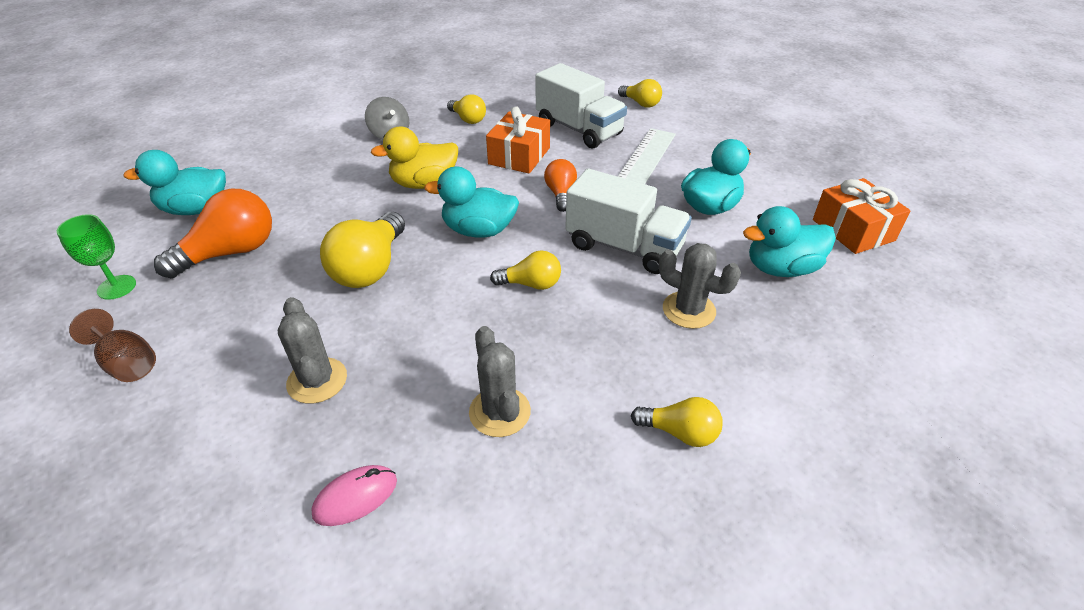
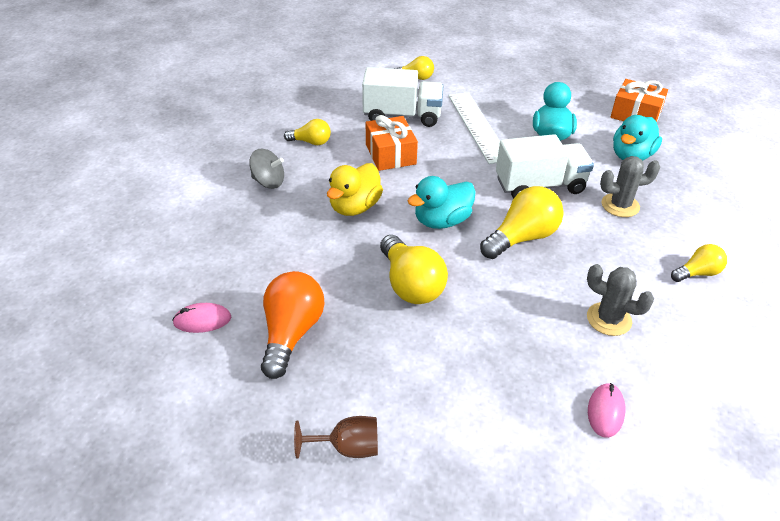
camera: 40 degrees left, 0 degrees up
(116, 287) = (242, 411): green goblet -> none
(195, 209) = (202, 320): turquoise duck -> pink mouse
(317, 380) = (489, 371): grey cactus -> none
(531, 284) = (522, 238): yellow light bulb -> yellow light bulb, size x1.73
(560, 194) = (456, 169): orange light bulb -> none

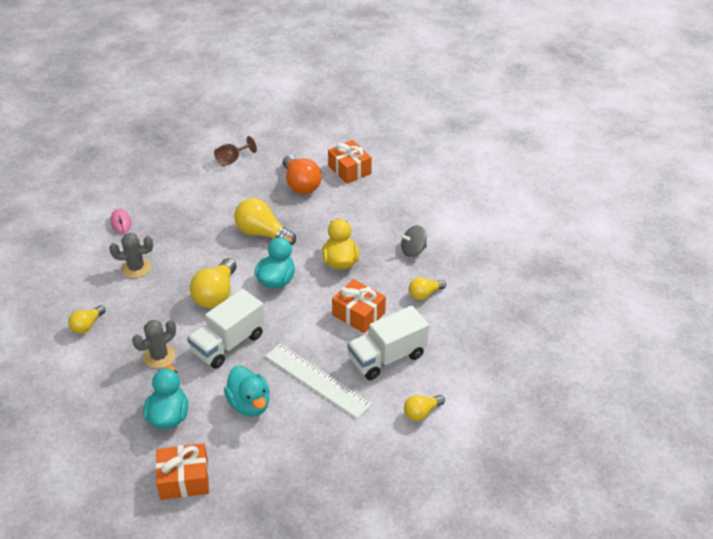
camera: 145 degrees right, 0 degrees up
(202, 320) = (349, 170): pink mouse -> orange gift

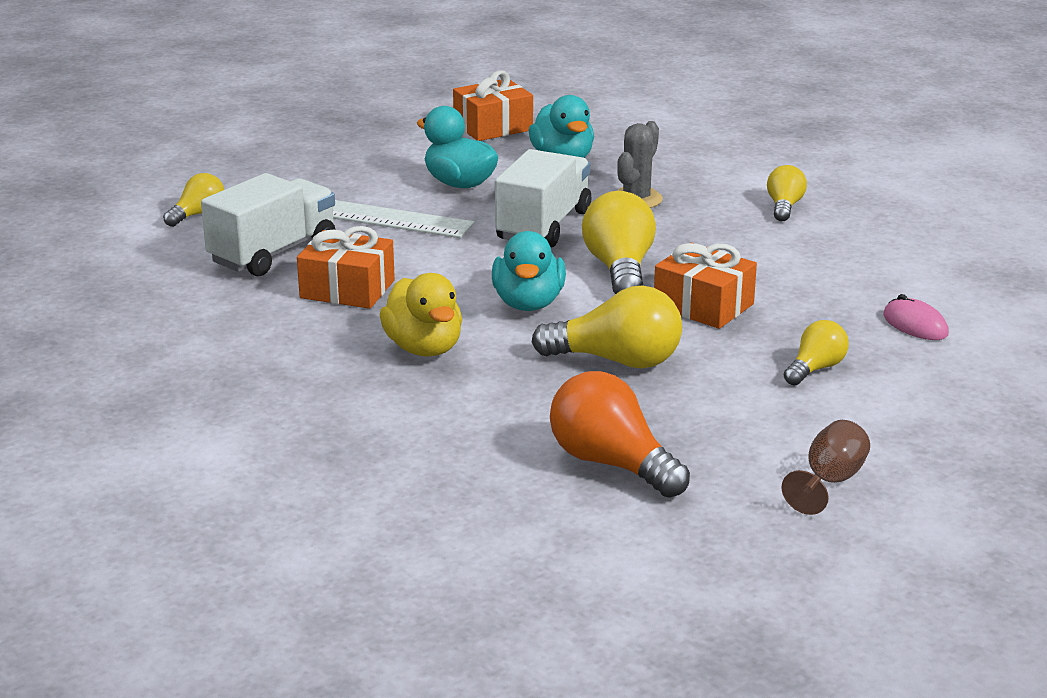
camera: 160 degrees right, 15 degrees down
(136, 268) = (798, 274): grey cactus -> none
(349, 170) = (513, 521): orange gift -> orange gift (703, 305)
(413, 250) = (279, 392): grey spinning top -> none
(425, 294) = (232, 333): yellow light bulb -> yellow light bulb (815, 369)

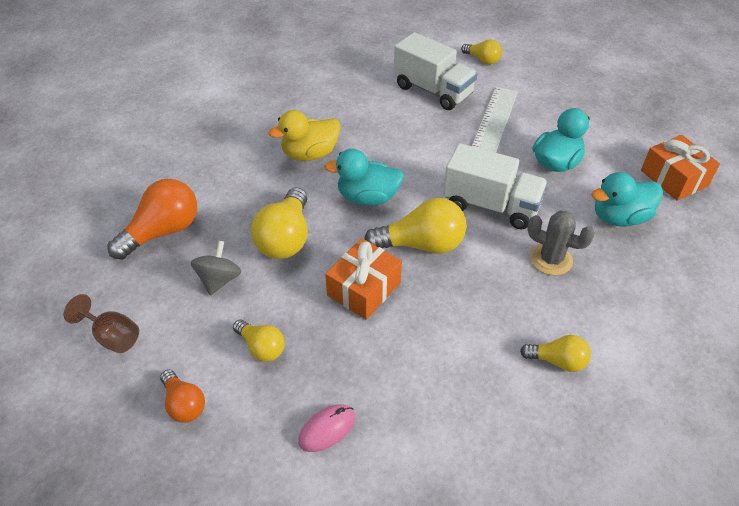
camera: 90 degrees right, 20 degrees up
(347, 289) = (386, 121): orange gift -> none
(706, 407) = (219, 280): none -> grey spinning top
(917, 415) = (184, 404): none -> orange light bulb

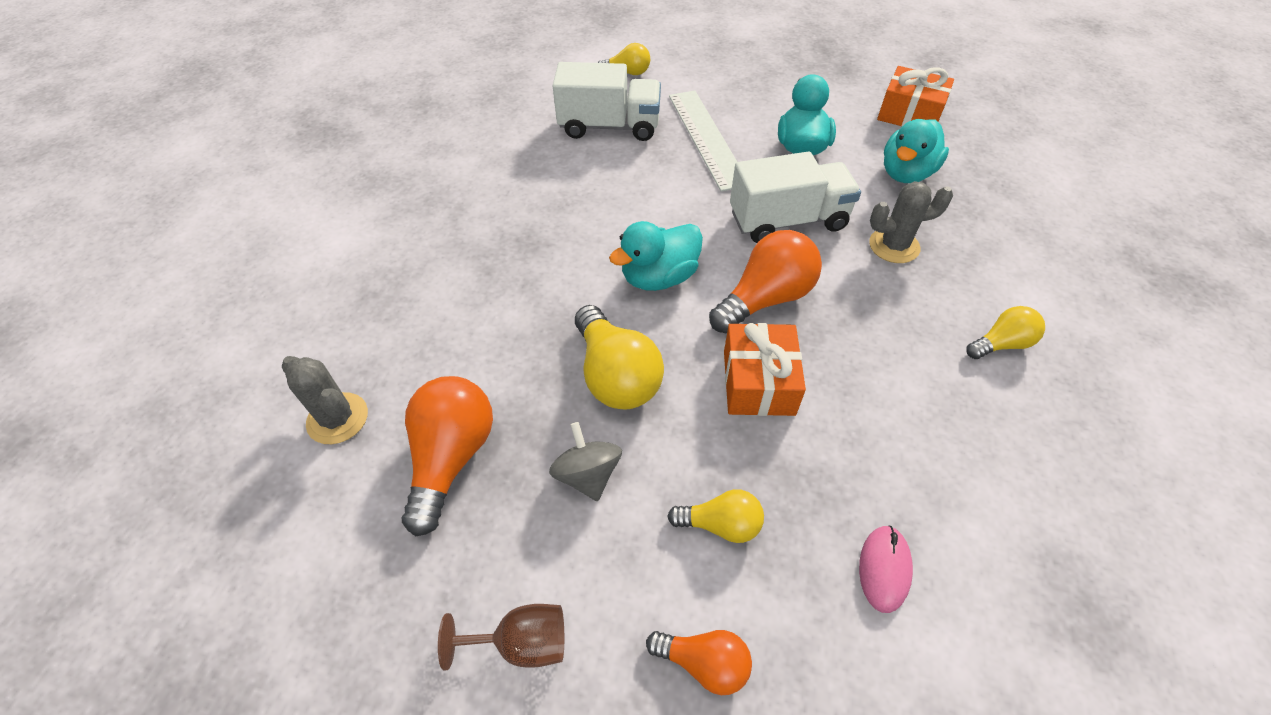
camera: 35 degrees left, 5 degrees up
(130, 182) = (337, 418): none -> grey cactus
(310, 154) = (544, 260): yellow duck -> none
(421, 245) = (765, 298): yellow light bulb -> orange light bulb

